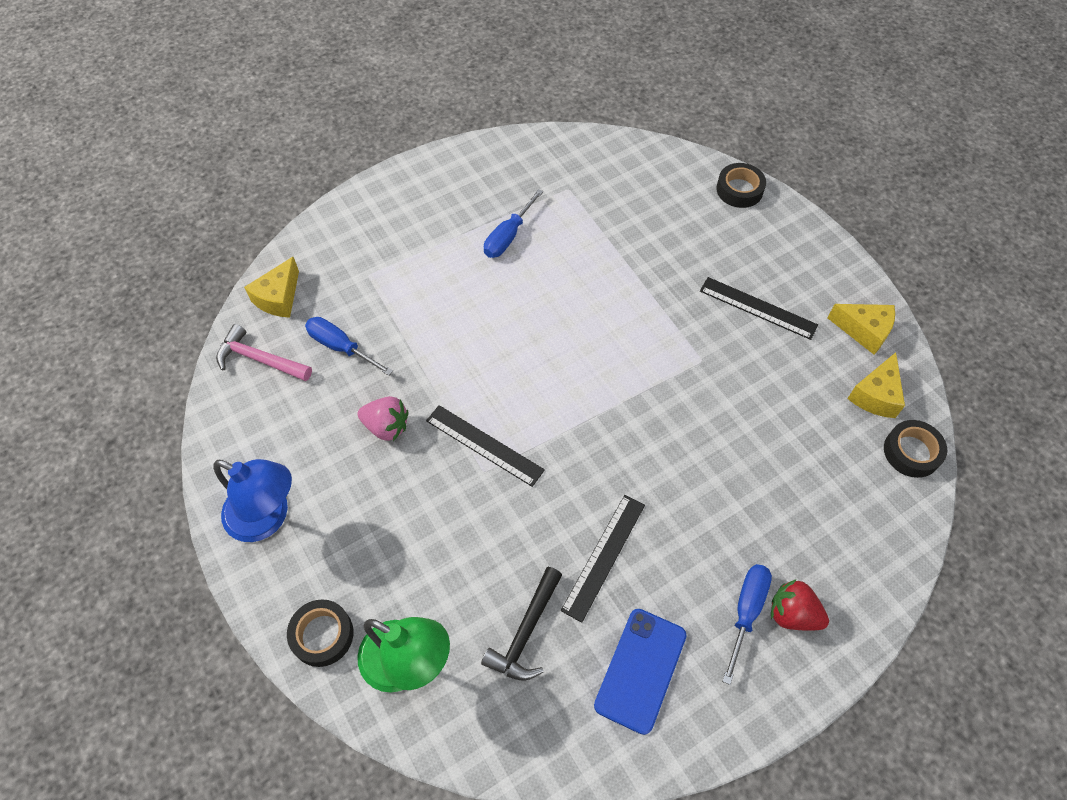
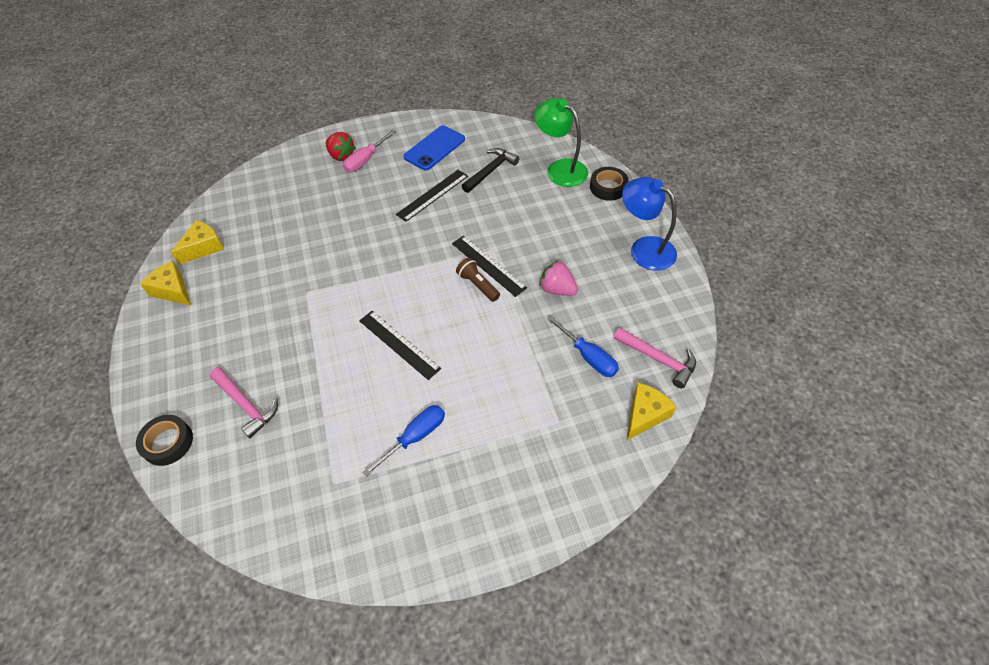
camera: 165 degrees left, 5 degrees down
(490, 412) = (478, 285): none -> brown flashlight
(689, 232) = (246, 405): none -> pink hammer
(746, 611) = (365, 160): blue screwdriver -> pink screwdriver
(758, 308) = (237, 323): black ruler -> black ruler (399, 344)
(911, 452) = (211, 213): black tape -> none

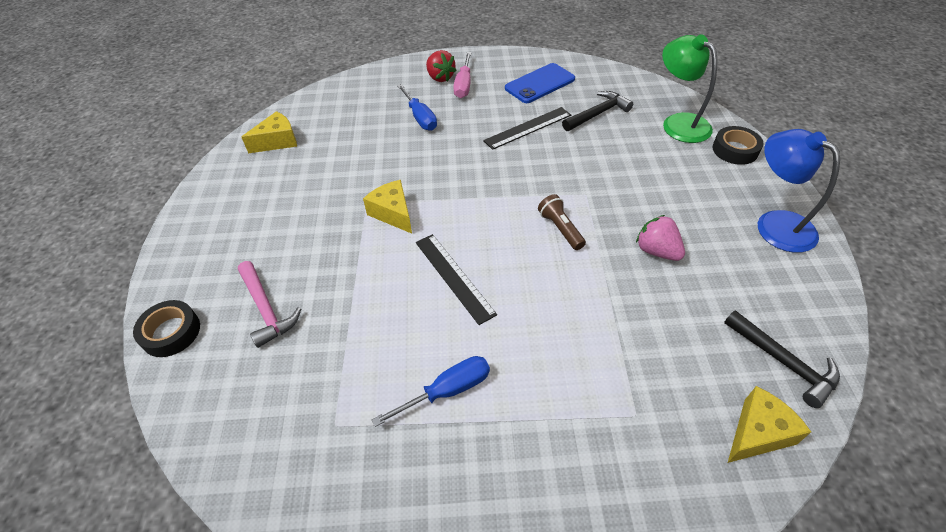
camera: 15 degrees right, 5 degrees down
(173, 290) = (233, 176): yellow cheese -> yellow cheese (393, 213)
(365, 160) = (463, 85): pink screwdriver -> pink screwdriver turned 45 degrees counterclockwise
(488, 265) = (577, 209): black ruler -> none
(589, 357) = (687, 340): blue screwdriver -> blue screwdriver (420, 118)
(658, 359) = (784, 362): pink hammer -> black hammer

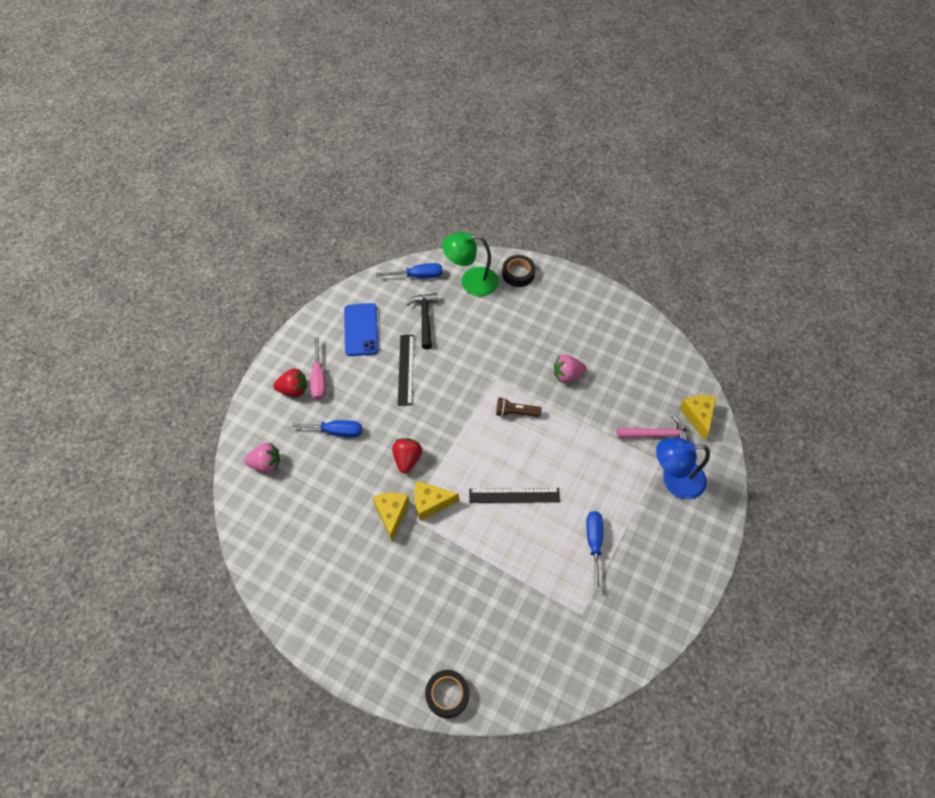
camera: 60 degrees left, 10 degrees up
(266, 309) = (467, 623): pink hammer -> pink hammer (657, 434)
(277, 141) = (281, 549): yellow cheese -> yellow cheese (392, 514)
(355, 96) = (266, 464): none -> pink strawberry
(429, 174) = (407, 459): none -> red strawberry
(463, 85) = (319, 379): pink screwdriver -> pink screwdriver turned 45 degrees clockwise
(639, 88) = (418, 276): none -> blue screwdriver
(775, 224) = (587, 304): blue lamp -> blue lamp (674, 480)
(784, 362) = (670, 375): black hammer -> none

